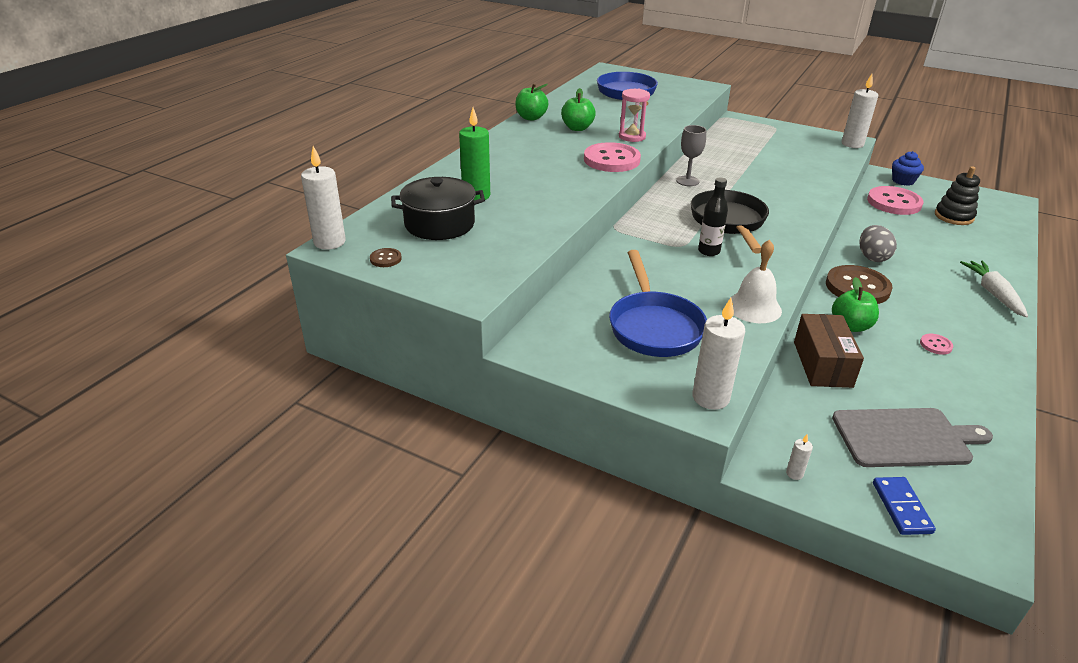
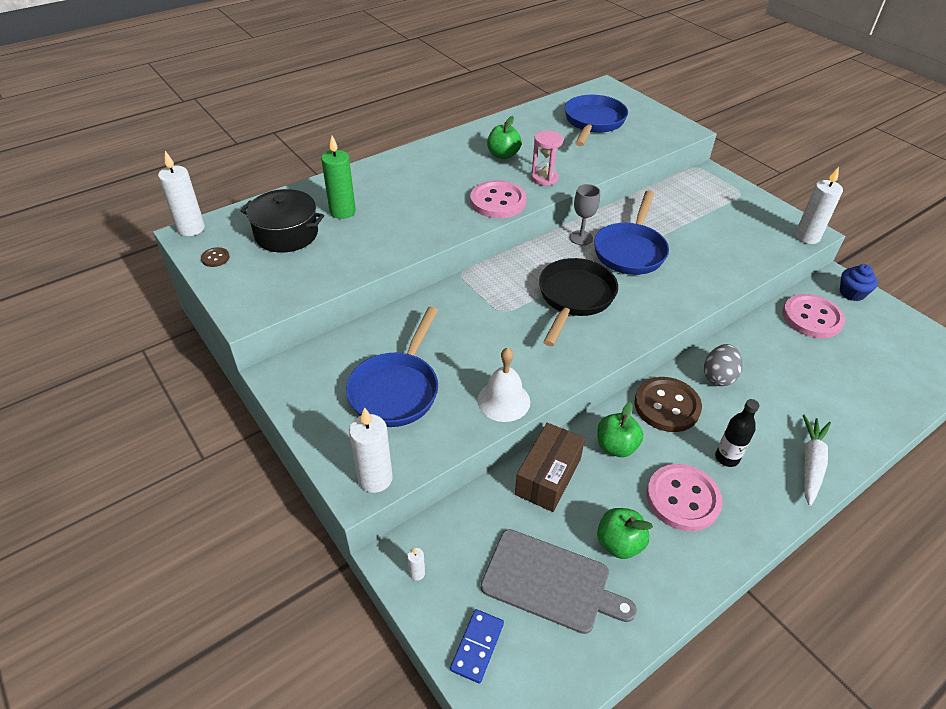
camera: 25 degrees right, 10 degrees up
(531, 117) = (472, 132): green apple -> green apple (619, 543)
(709, 251) = (522, 325): black bottle -> black bottle (727, 458)
(736, 181) = (630, 250): none -> blue pan
(935, 345) = (682, 499): pink button -> pink button, size x2.30
(953, 216) = (866, 355): black stacking toy -> none

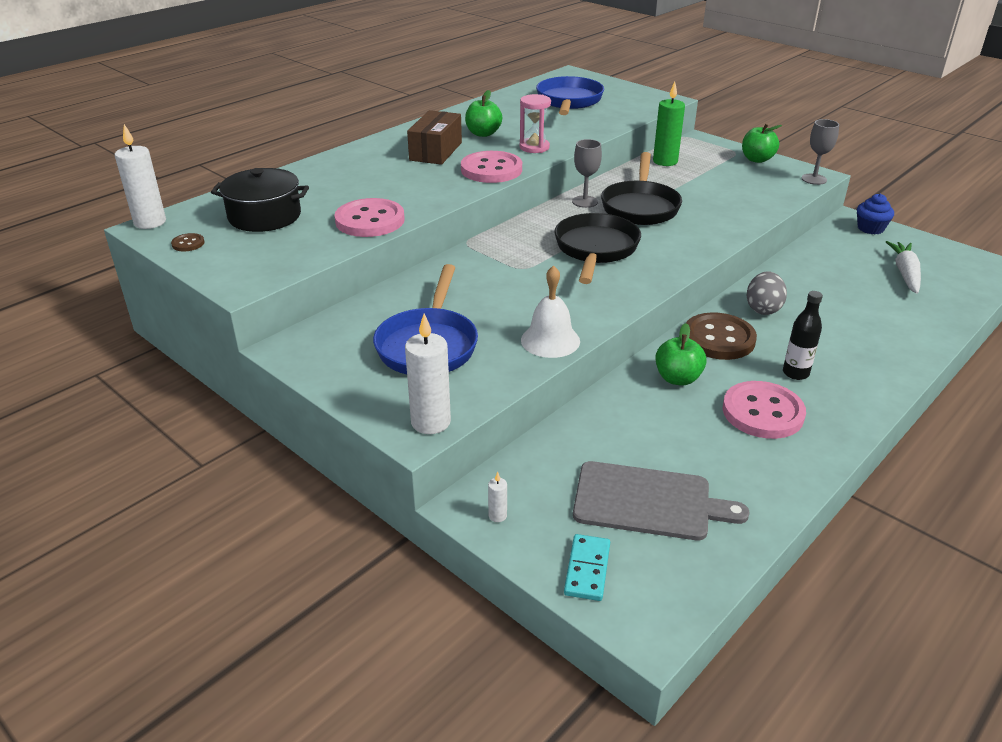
camera: 10 degrees left, 10 degrees down
(342, 211) = (322, 192): green candle -> green candle (665, 161)
(477, 646) = (587, 569): blue domino -> turquoise domino
(548, 476) = (614, 413): brown box -> brown box (436, 151)
(619, 543) = (710, 458): green apple -> green apple (757, 159)
(630, 250) = (640, 207): blue pan -> black pan
(807, 237) = (814, 179): white candle -> grey goblet
(810, 463) = (881, 367): white carrot -> white carrot (905, 273)
(812, 318) = (839, 252): pink button -> pink button (370, 220)

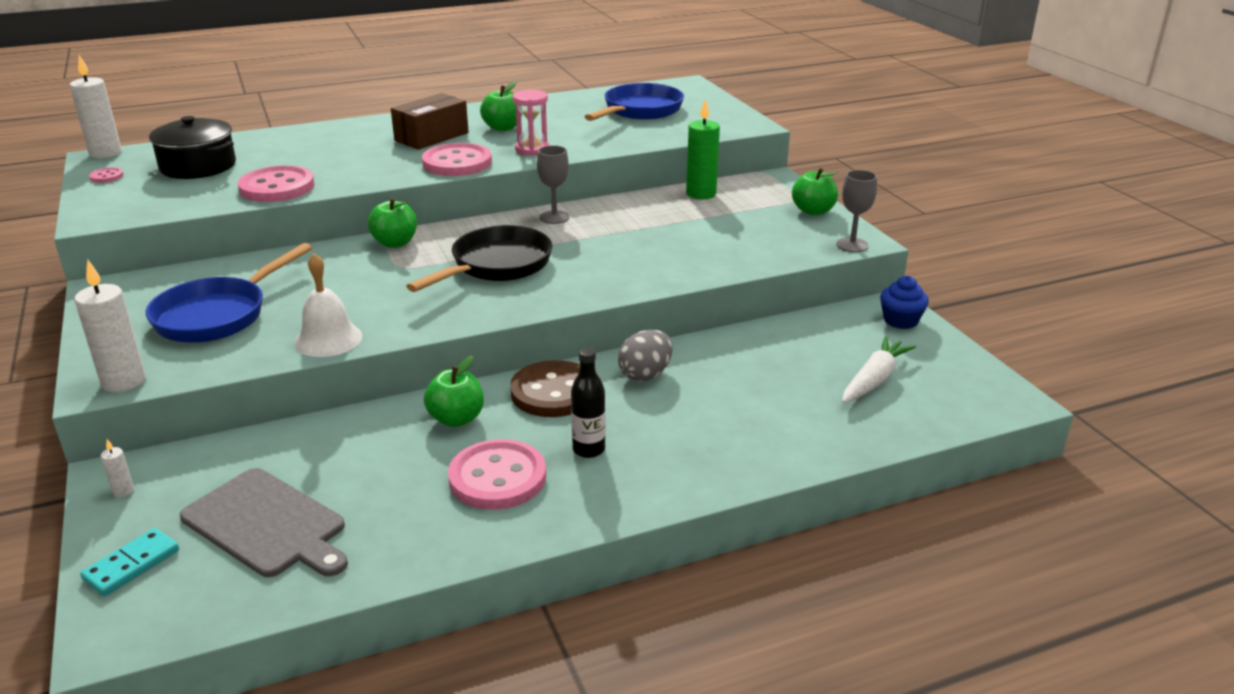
camera: 25 degrees right, 5 degrees down
(188, 243) = (106, 176): brown button -> pink button
(490, 249) = (395, 243): none -> green apple
(640, 207) = (605, 234): black pan -> none

